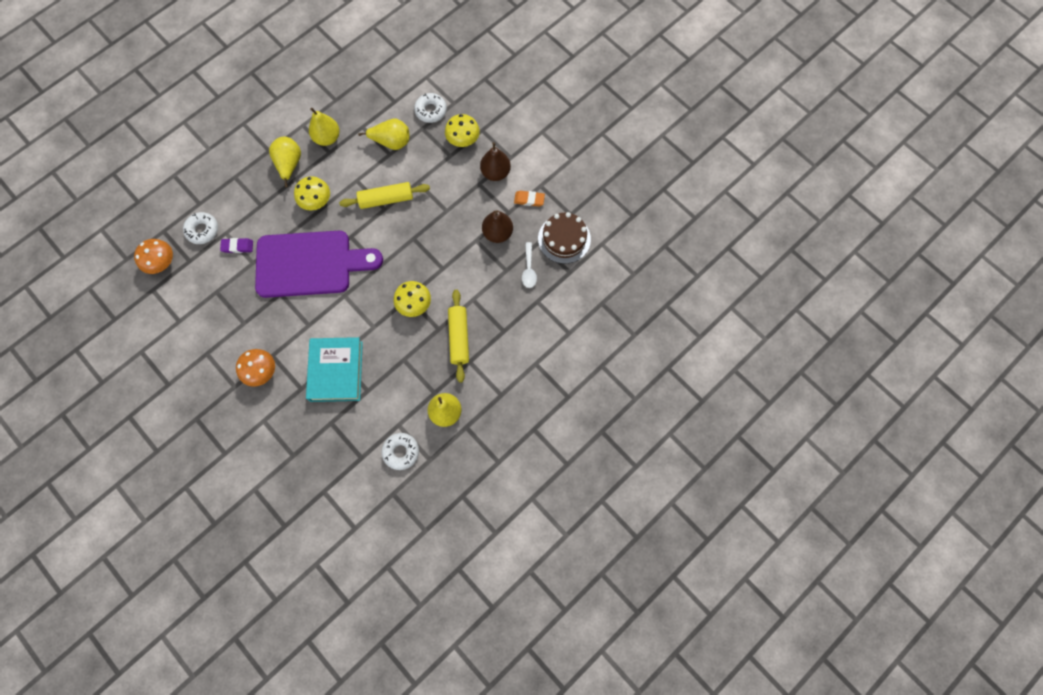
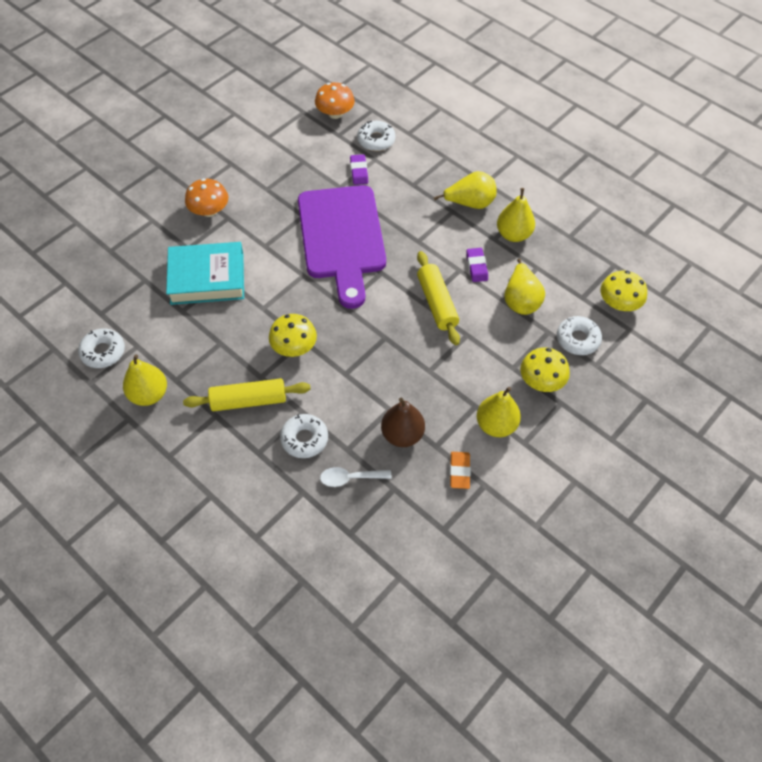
camera: 85 degrees right, 15 degrees down
(316, 201) = (425, 234): yellow mushroom -> yellow mushroom (619, 303)
(355, 168) = (476, 267): none -> purple eraser
(495, 172) = (496, 425): brown pear -> yellow pear
(495, 299) = (304, 439): none -> white donut
(564, 239) = (402, 522): brown cake -> none

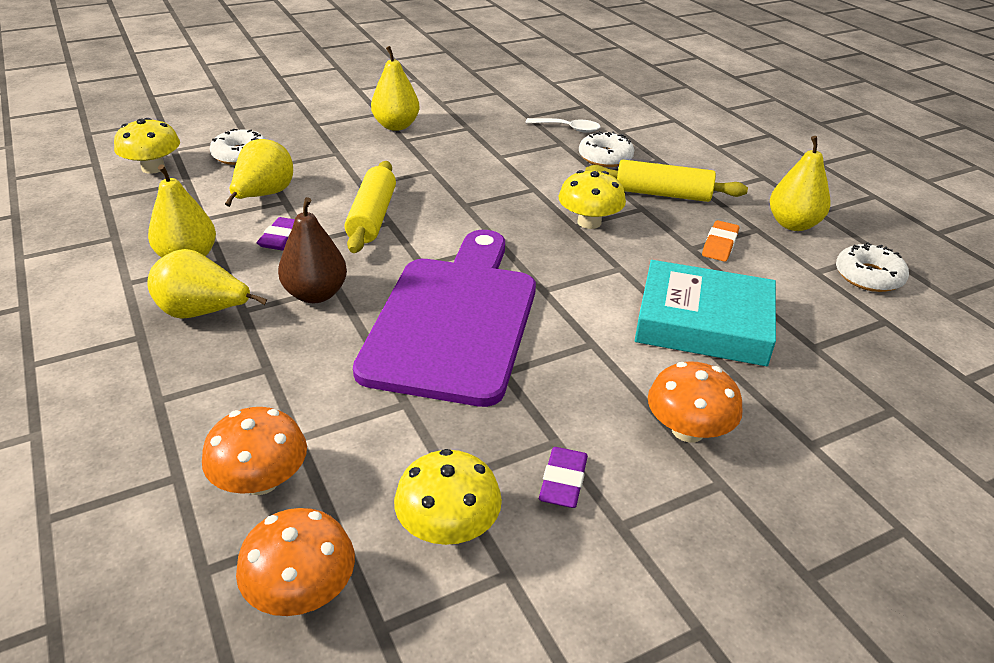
camera: 160 degrees left, 20 degrees down
(359, 171) = (349, 421): purple eraser -> purple eraser (563, 481)
(376, 140) = (261, 480): white donut -> orange mushroom
(402, 434) = (497, 139): brown pear -> brown pear (316, 294)
(459, 471) = (457, 112): orange eraser -> orange eraser (719, 245)
(541, 381) = (318, 139): yellow mushroom -> yellow mushroom (448, 527)

